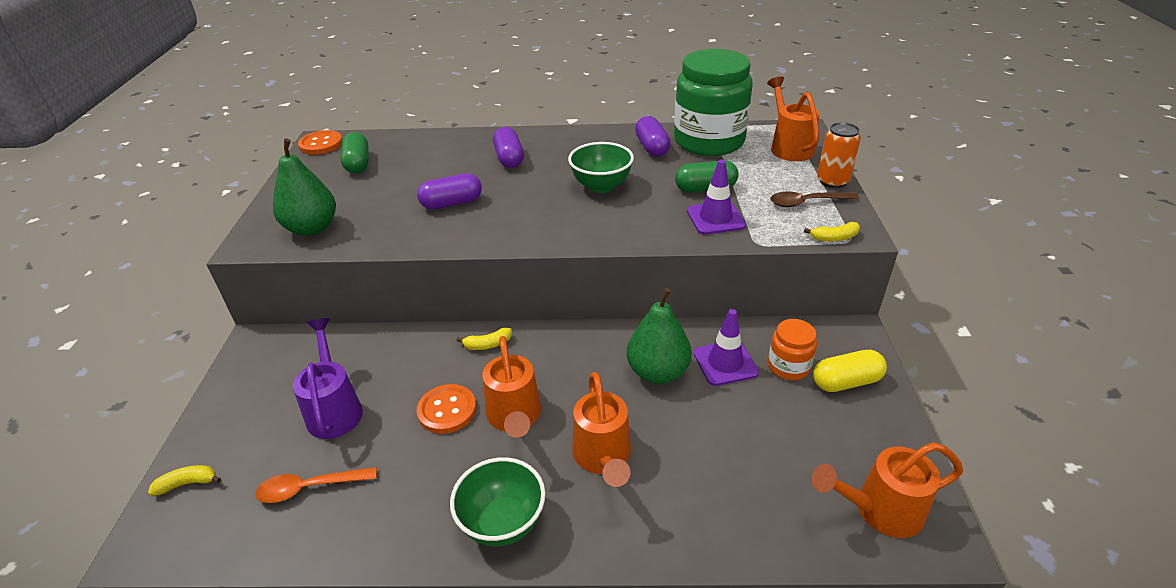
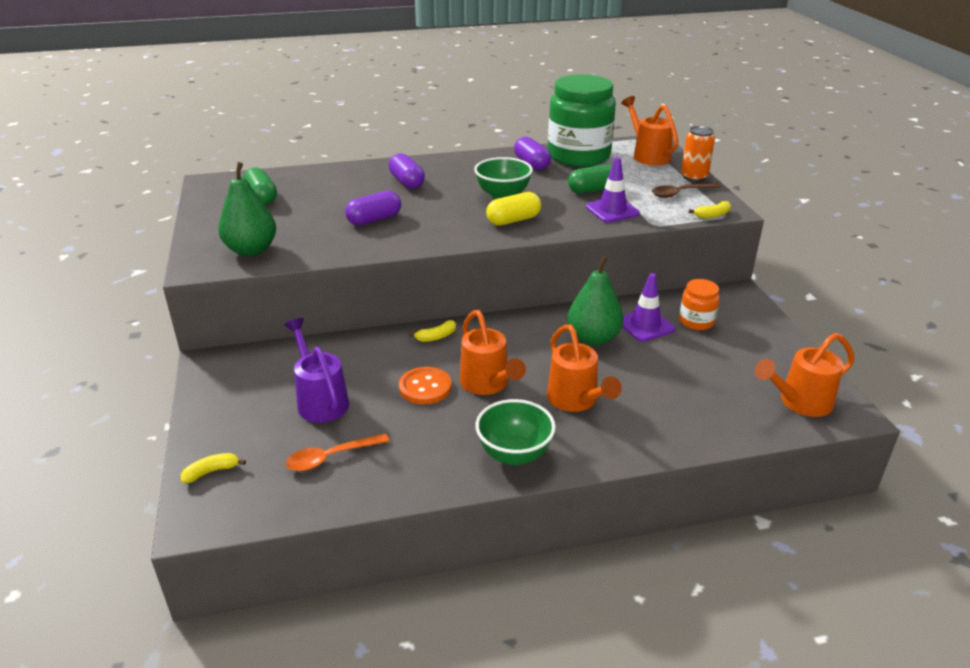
camera: 15 degrees left, 5 degrees down
(321, 144) = (212, 184): orange button -> none
(846, 382) = (744, 326): yellow capsule -> yellow capsule (513, 220)

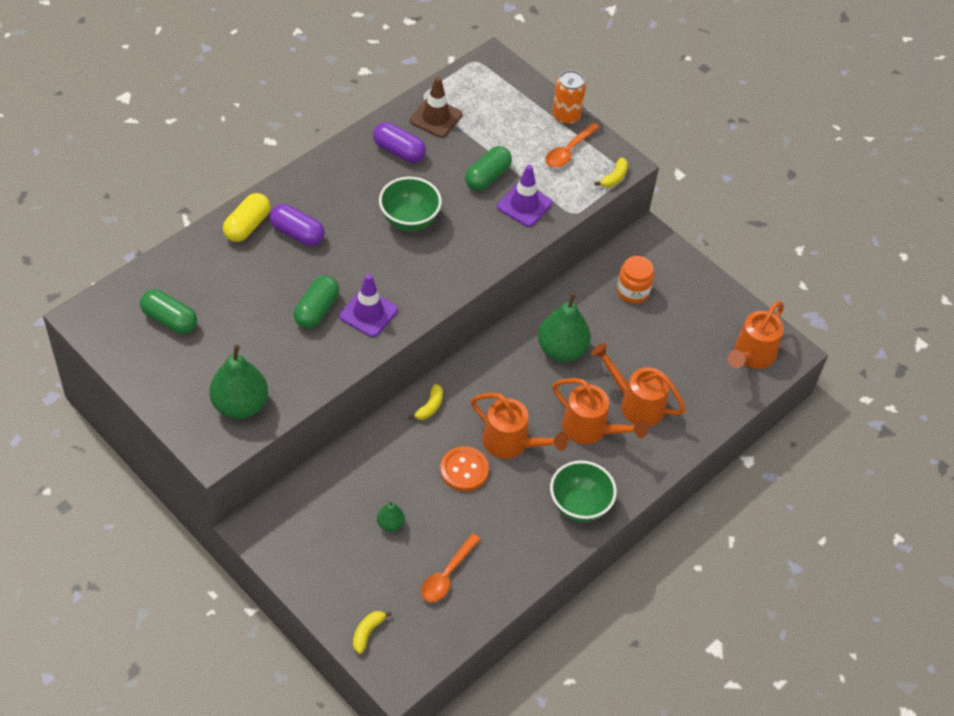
camera: 35 degrees left, 20 degrees up
(320, 400) = (390, 524): purple watering can -> green pear
(374, 220) = (316, 310): purple capsule -> green capsule
(513, 220) = (446, 257): yellow capsule -> yellow capsule (247, 226)
(579, 156) = (436, 118): green jar -> brown traffic cone
(645, 325) = (594, 314): purple traffic cone -> purple traffic cone (368, 313)
(648, 155) = (502, 91): orange watering can -> orange watering can (636, 404)
(680, 193) = (568, 151): brown spoon -> orange spoon

